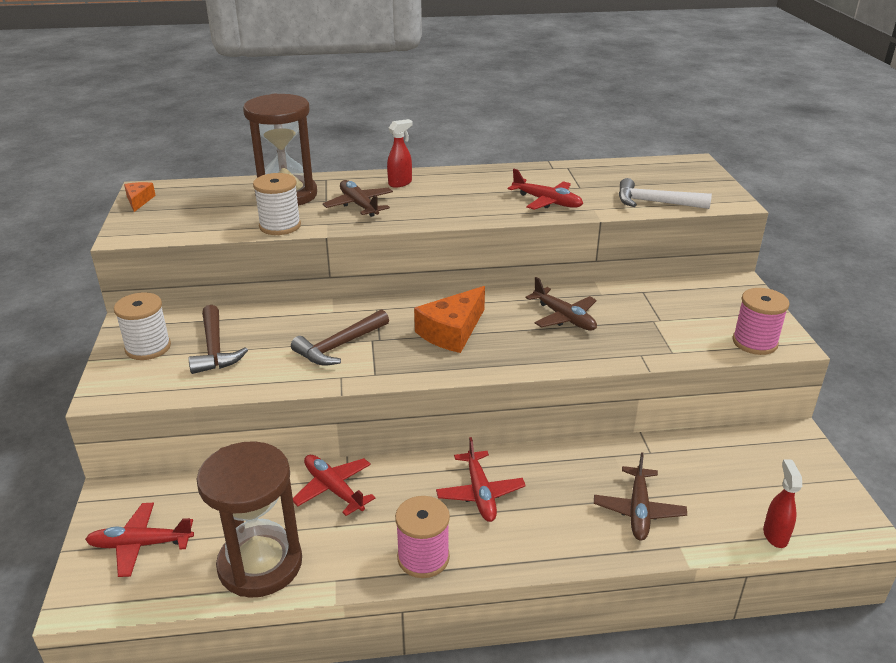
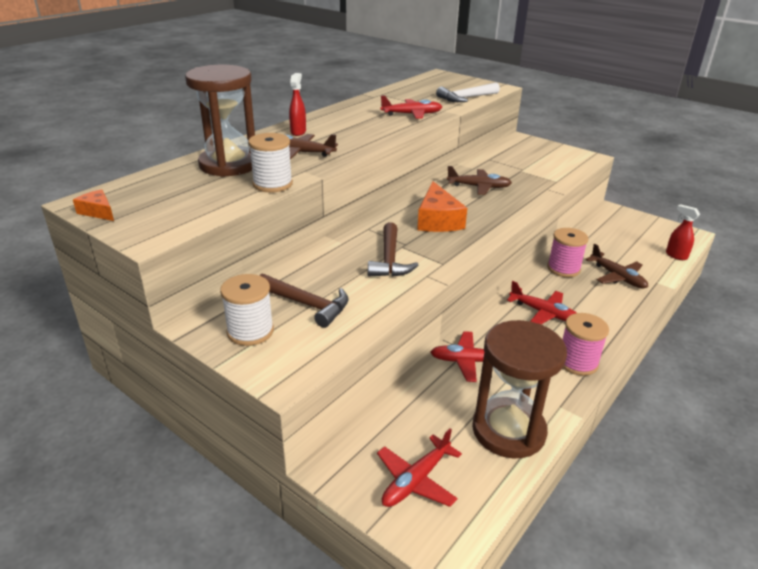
camera: 45 degrees left, 0 degrees up
(754, 342) = (577, 162): pink spool -> pink spool (563, 269)

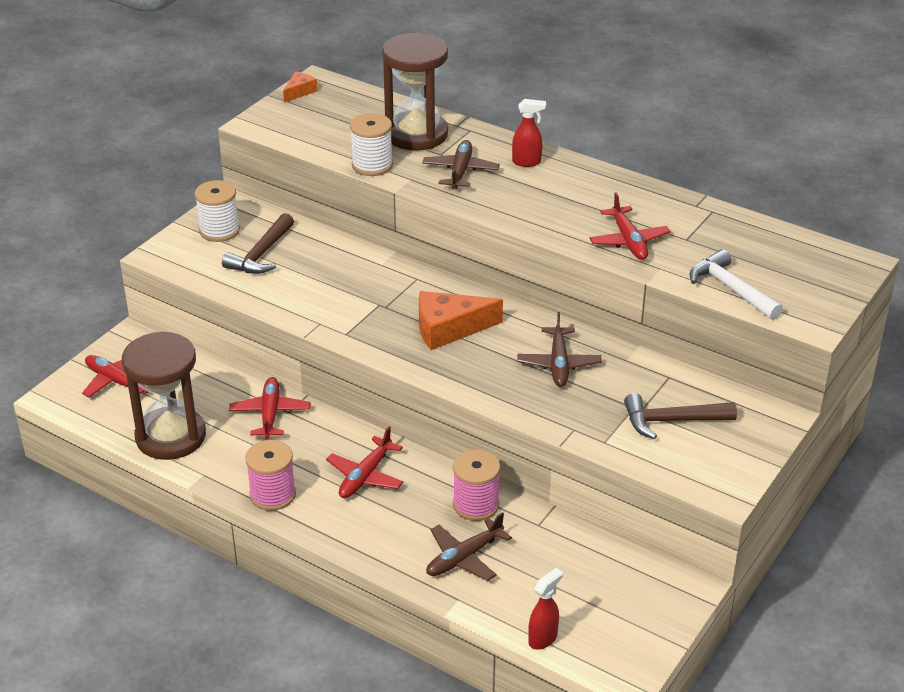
camera: 85 degrees right, 5 degrees up
(390, 259) = (348, 297): brown hammer -> brown hammer (671, 421)

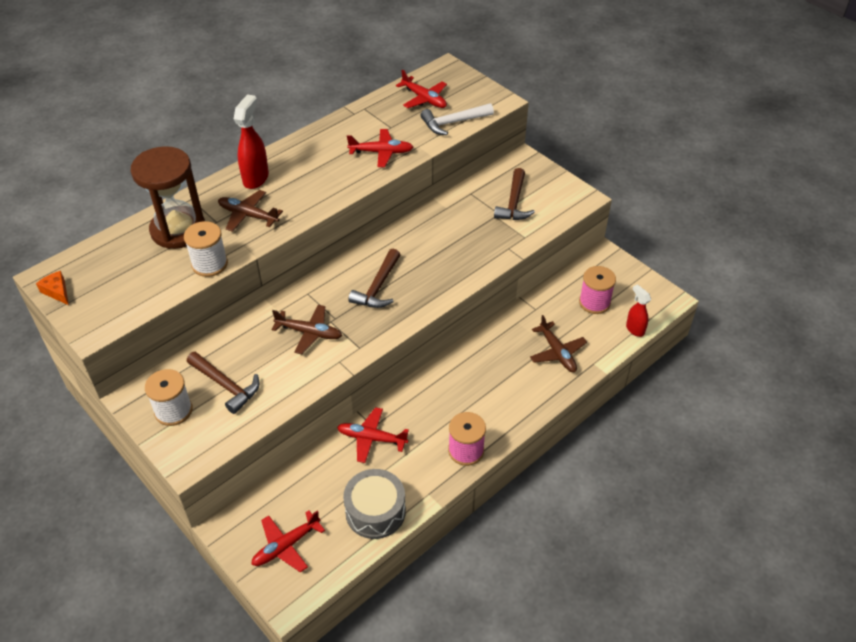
camera: 75 degrees left, 10 degrees up
(171, 436) = (375, 511): brown hourglass -> grey drum
(365, 476) = (462, 390): red plane -> red plane (424, 99)
(449, 329) = (378, 287): orange cheese -> brown hammer
(476, 504) = (508, 336): pink spool -> pink spool (594, 302)
(527, 162) = (256, 178): red spray bottle -> red spray bottle, size x1.57
(558, 363) = (439, 240): brown plane -> brown plane (309, 333)

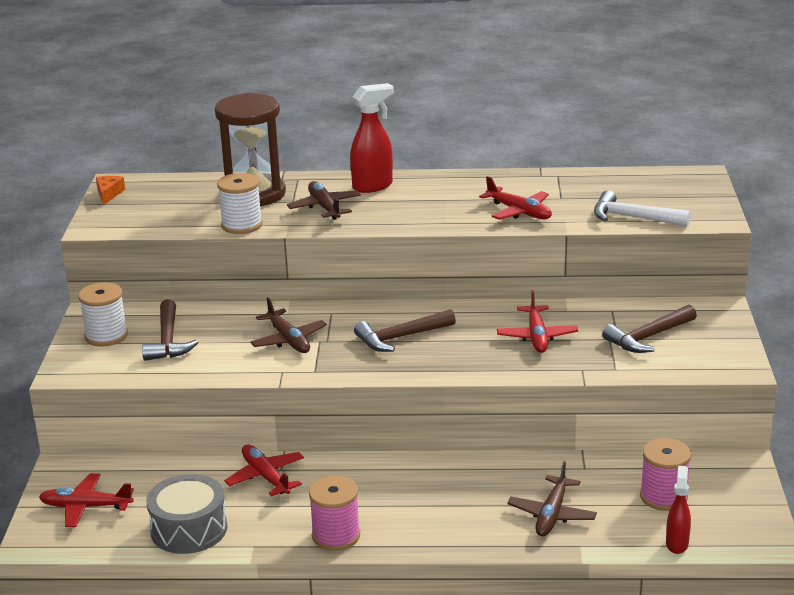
camera: 45 degrees right, 20 degrees down
(424, 99) = (633, 189): red plane -> red plane (537, 336)

